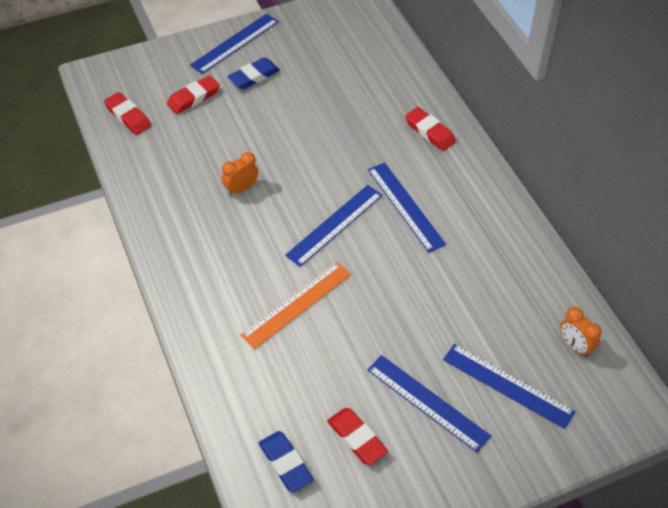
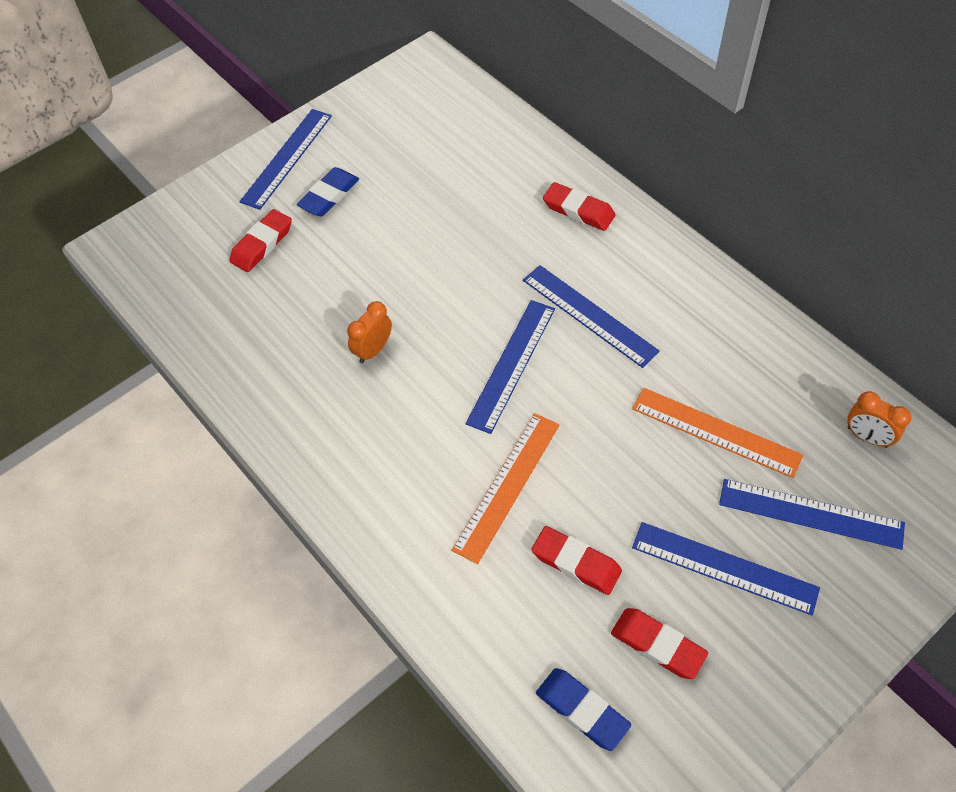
camera: 15 degrees left, 5 degrees up
(128, 116) = (184, 293): red eraser -> red eraser (576, 563)
(463, 311) = (716, 432): none -> orange ruler

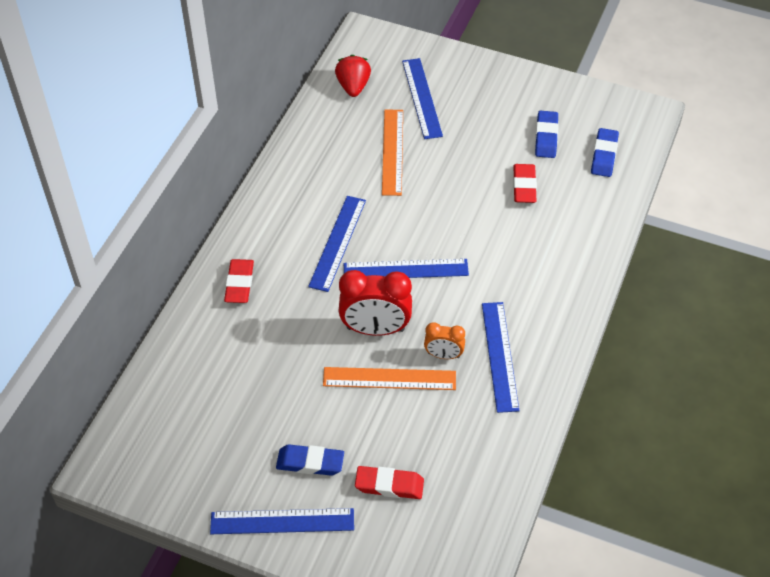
camera: 120 degrees left, 5 degrees down
(446, 303) = (375, 329): none -> red clock
(507, 486) = (497, 236): orange ruler -> orange ruler (389, 378)
(657, 645) = (546, 137): red eraser -> blue eraser
(724, 567) = (481, 124): blue ruler -> blue ruler (500, 356)
(867, 437) = (353, 86): orange clock -> red strawberry

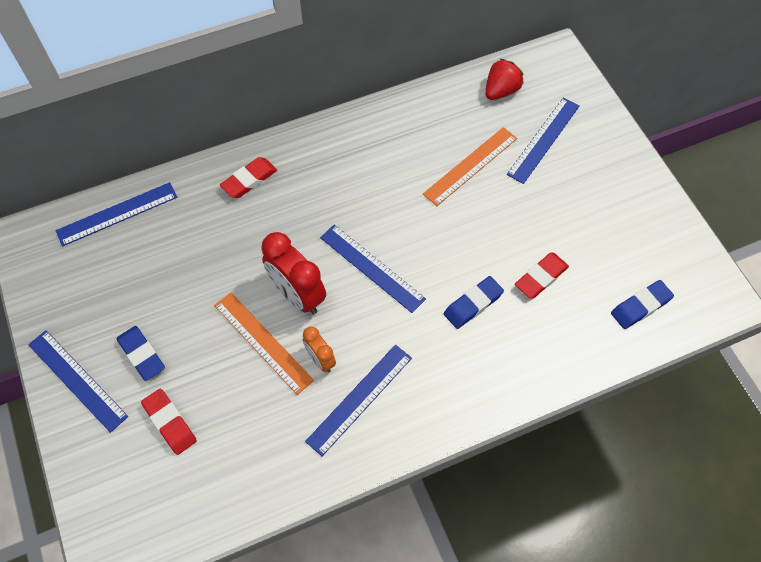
camera: 45 degrees right, 10 degrees up
(337, 243) = (348, 205): blue ruler -> blue ruler (117, 214)
(546, 137) = (608, 251): blue eraser -> blue eraser (473, 304)

